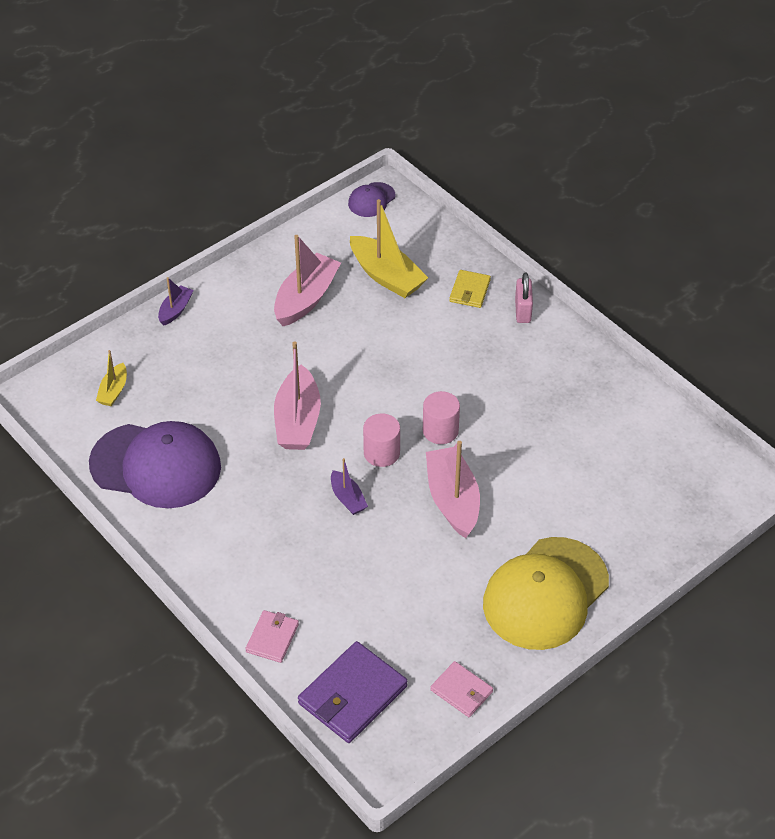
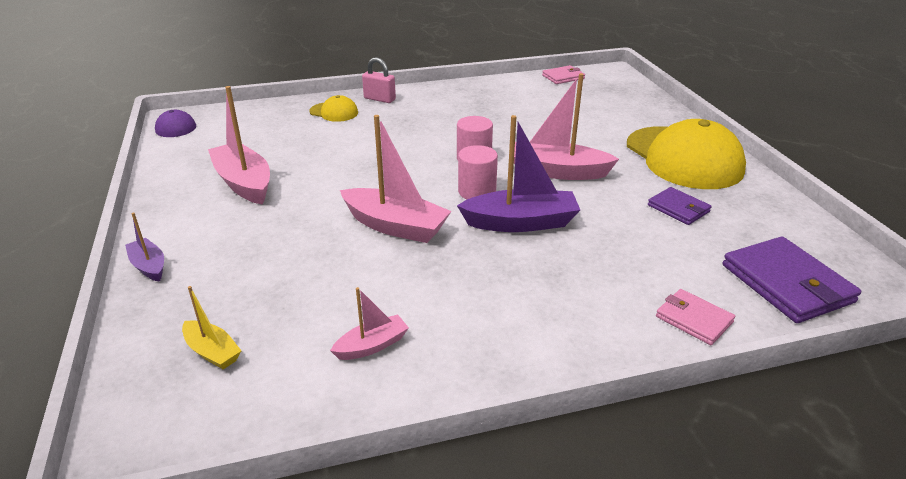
camera: 65 degrees left, 15 degrees down
(156, 465) = (372, 346): purple cap -> pink boat
(347, 498) = (521, 223): purple boat -> purple boat, size x1.88
(386, 276) = (271, 140): yellow boat -> none
(435, 604) = (678, 208): none -> purple wallet
(461, 691) = (787, 220): pink wallet -> pink wallet (563, 77)
(469, 291) = (334, 112): yellow wallet -> yellow cap

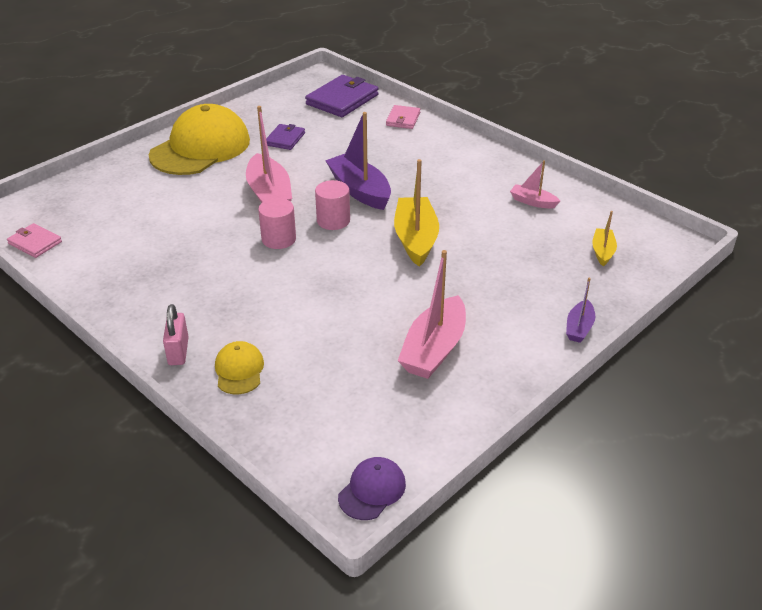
camera: 120 degrees left, 5 degrees up
(395, 226) = (416, 239): pink boat -> yellow boat

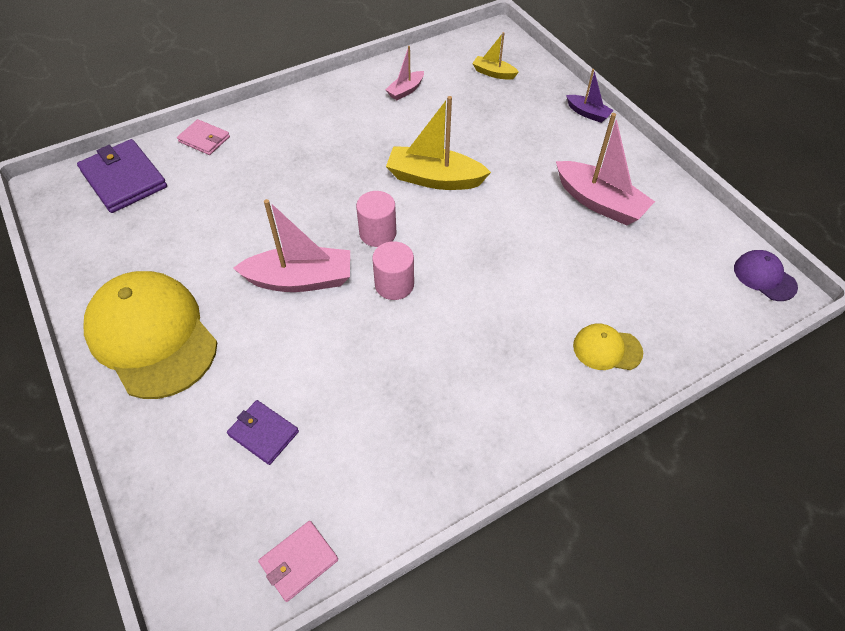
camera: 75 degrees left, 15 degrees up
(178, 351) = (569, 400): pink padlock -> none
(285, 139) = (183, 246): purple wallet -> purple wallet (263, 433)
(360, 190) = (330, 201): purple boat -> none

